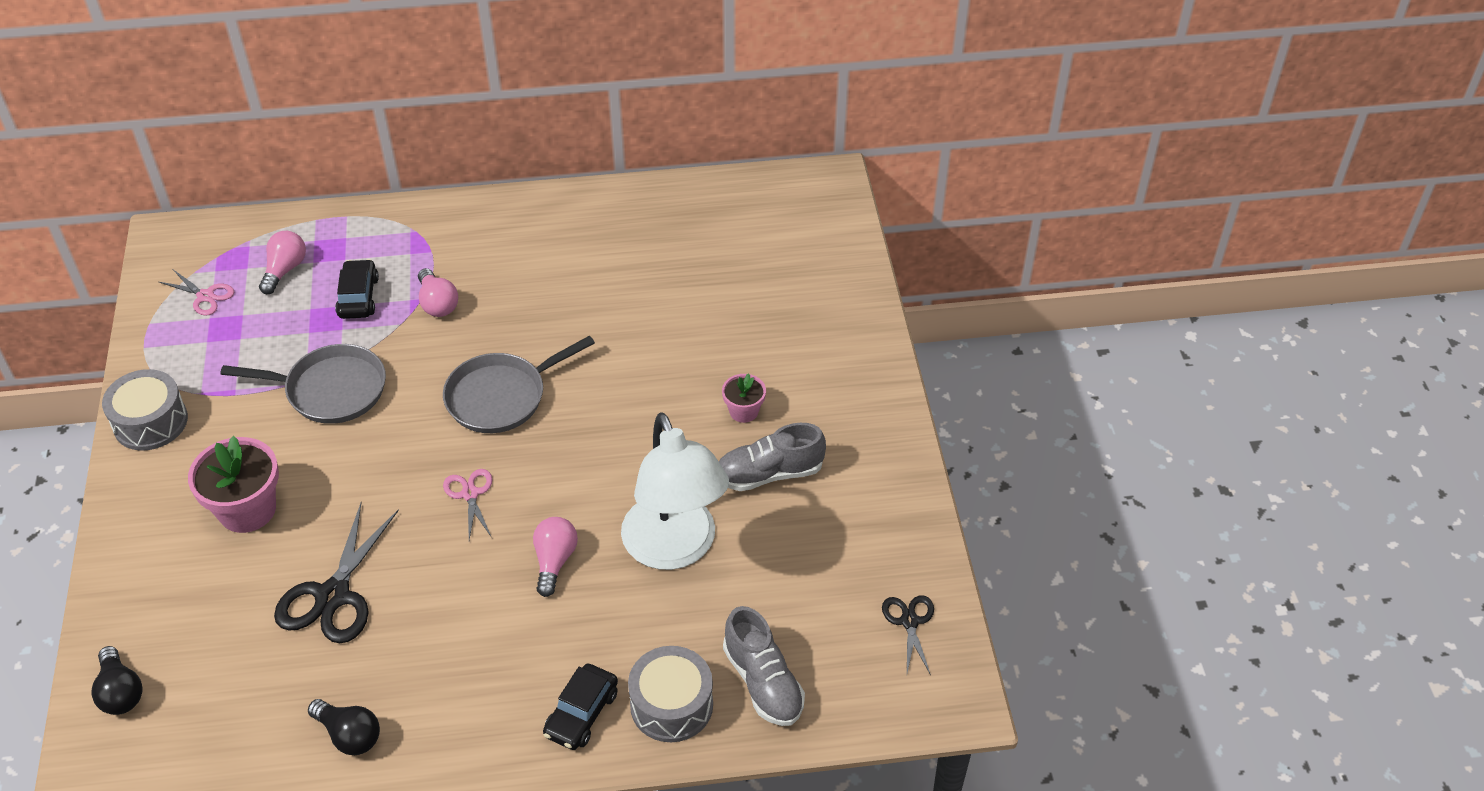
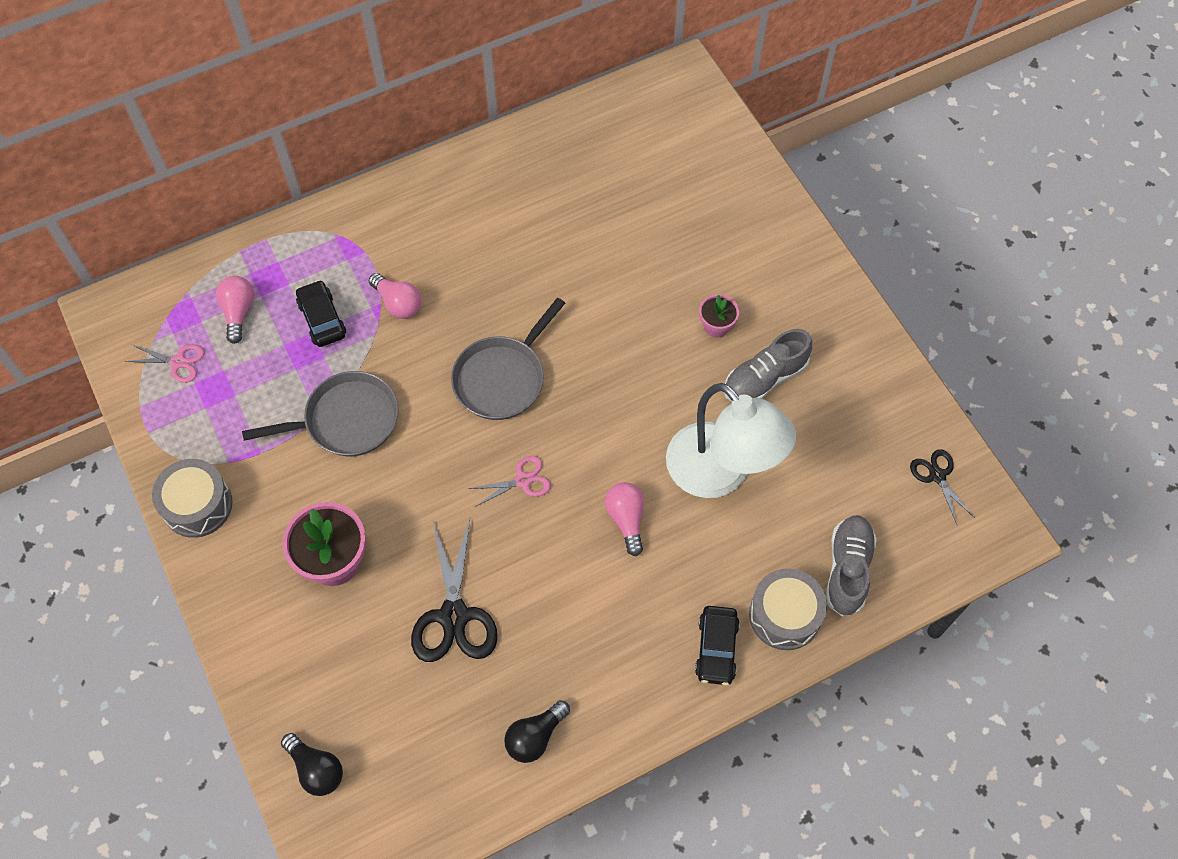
camera: 20 degrees left, 15 degrees up
(349, 735) = (535, 737): black light bulb -> black light bulb turned 120 degrees clockwise
(470, 494) = (523, 480): pink scissors -> pink scissors turned 105 degrees clockwise
(763, 682) = (847, 569): grey shoe -> grey shoe turned 120 degrees counterclockwise

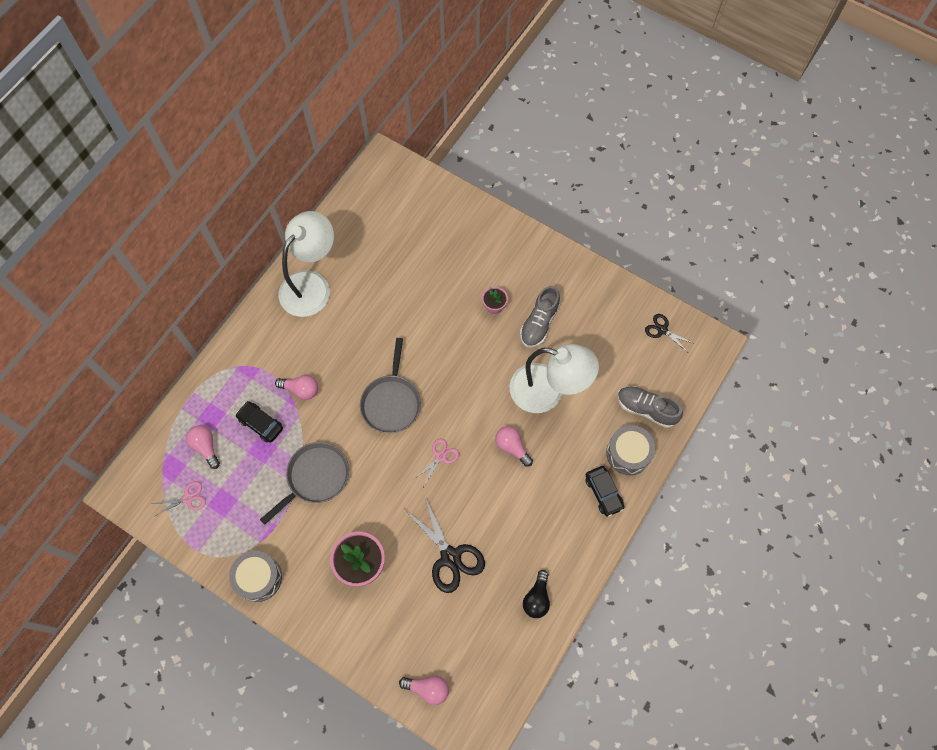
camera: 30 degrees left, 5 degrees up
(316, 769) = (428, 688): black light bulb -> pink light bulb
(493, 183) = (311, 285): none -> white lamp
(847, 569) = (646, 409): grey shoe -> grey shoe turned 45 degrees counterclockwise

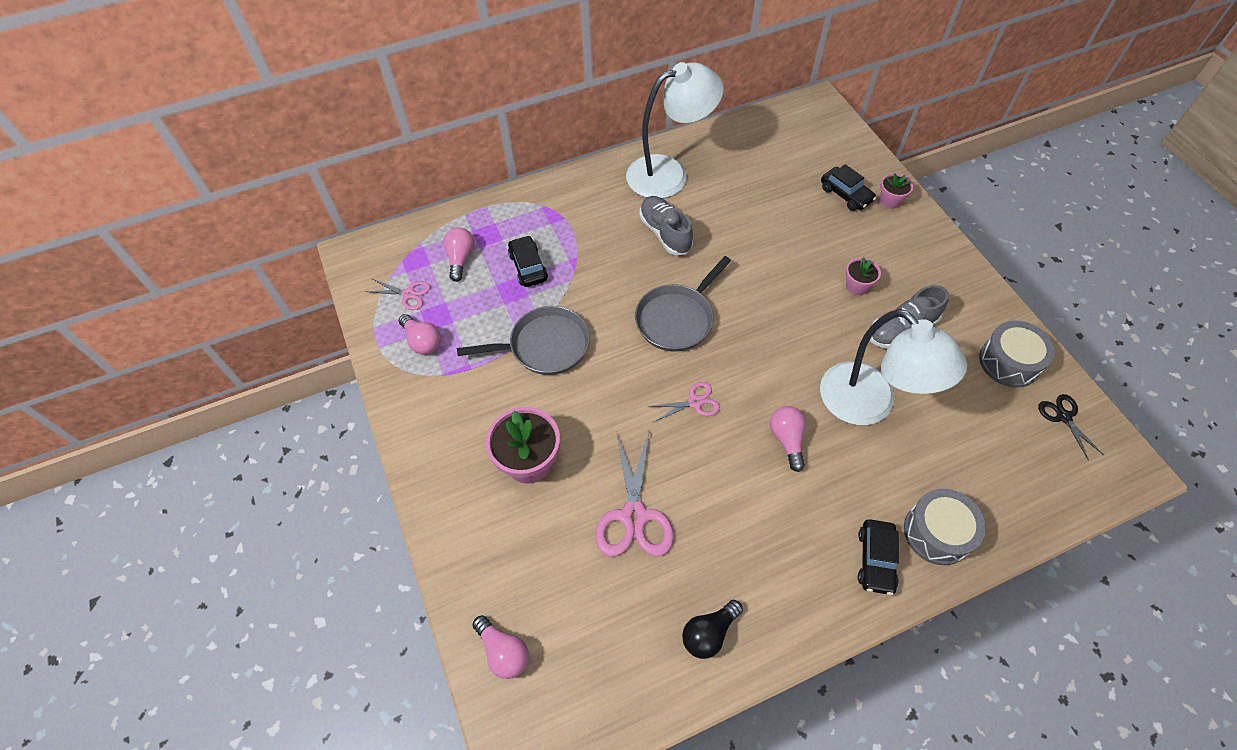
camera: 35 degrees right, 10 degrees down
(258, 578) = (414, 408): grey drum -> grey drum (1009, 362)
(301, 390) = (591, 258): pink light bulb -> pink light bulb (422, 341)
(447, 233) = (846, 194): none -> black car
(450, 557) = (634, 516): black scissors -> pink scissors
(480, 222) = (890, 201): none -> pink flower pot
(646, 409) = (991, 494): grey shoe -> grey shoe (665, 233)

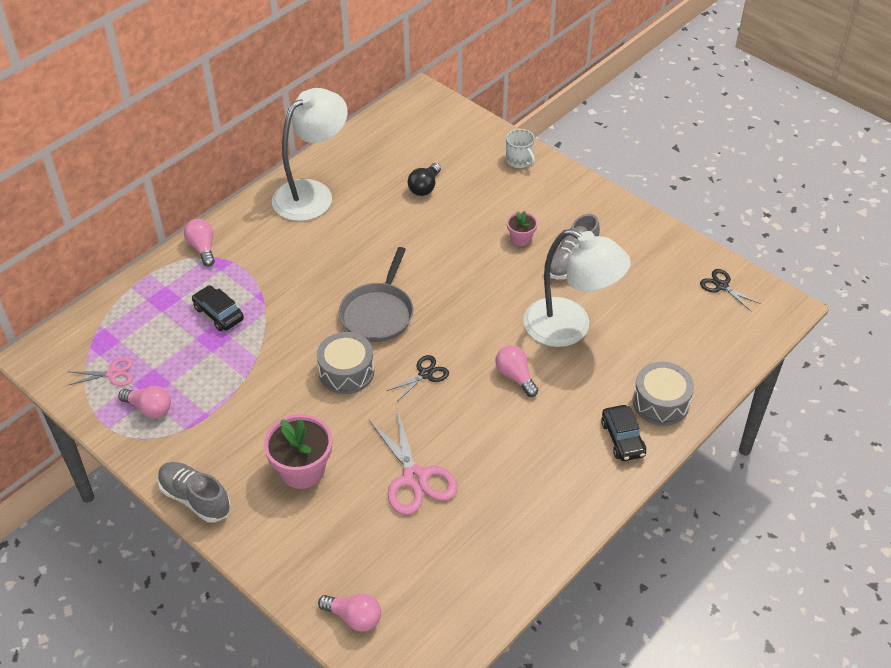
camera: 25 degrees left, 10 degrees down
(460, 259) = (148, 327): pink light bulb -> pink light bulb (202, 248)
(545, 346) = (269, 374): grey pan -> none
(665, 233) = (333, 246): grey shoe -> grey shoe (195, 498)
(695, 402) = (425, 374): pink scissors -> black scissors
(709, 633) = (516, 539): black light bulb -> black light bulb (425, 187)
(846, 194) = (479, 166): black car -> none
(890, 201) = (519, 161): pink flower pot -> white mug
(1009, 362) = (665, 259): grey drum -> grey drum (346, 372)

